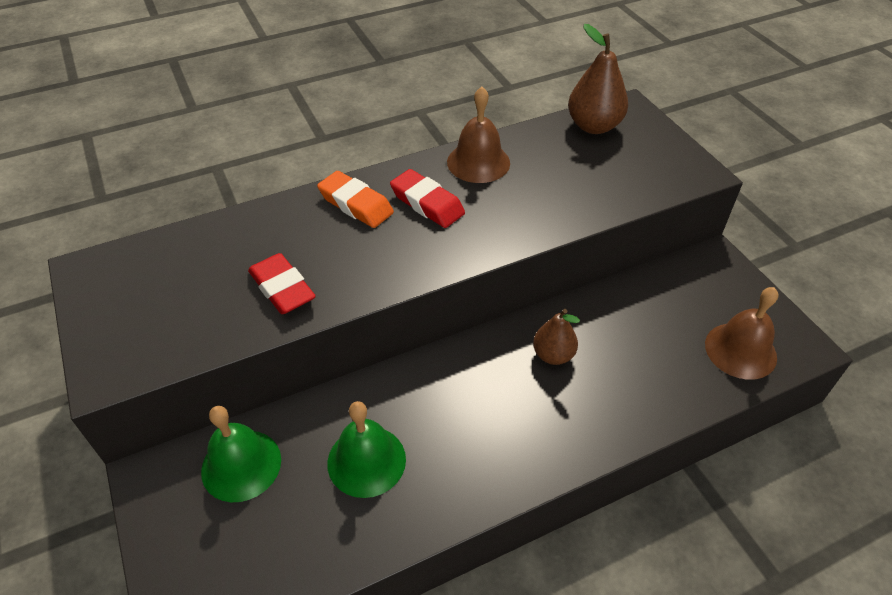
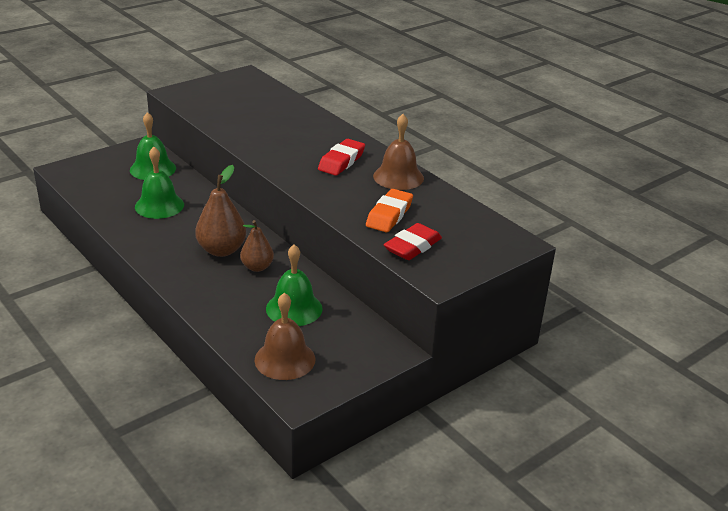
camera: 75 degrees right, 15 degrees down
(282, 288) = (245, 125): red eraser -> red eraser (412, 246)
(356, 204) = (330, 138): orange eraser -> orange eraser (389, 215)
(593, 126) = (477, 225): brown pear -> brown pear (221, 250)
(643, 329) = (294, 308): none -> green bell

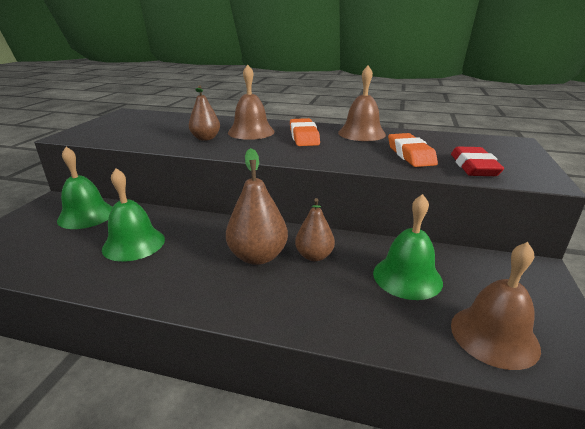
camera: 35 degrees left, 5 degrees down
(263, 133) = (206, 138): none -> brown pear
(309, 139) = (251, 132): none -> brown bell
(341, 161) = (304, 137): red eraser -> orange eraser

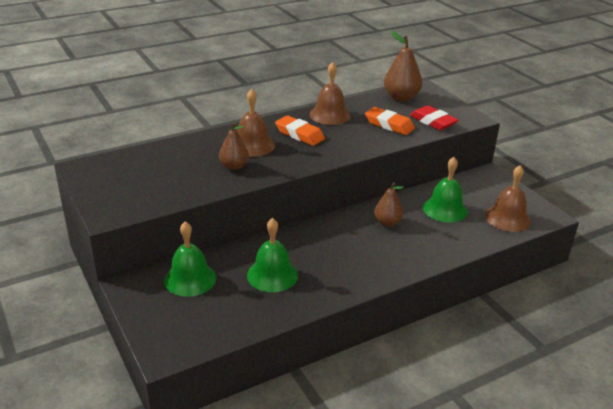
camera: 45 degrees left, 5 degrees up
(258, 256) = (359, 239): brown pear -> brown pear (401, 97)

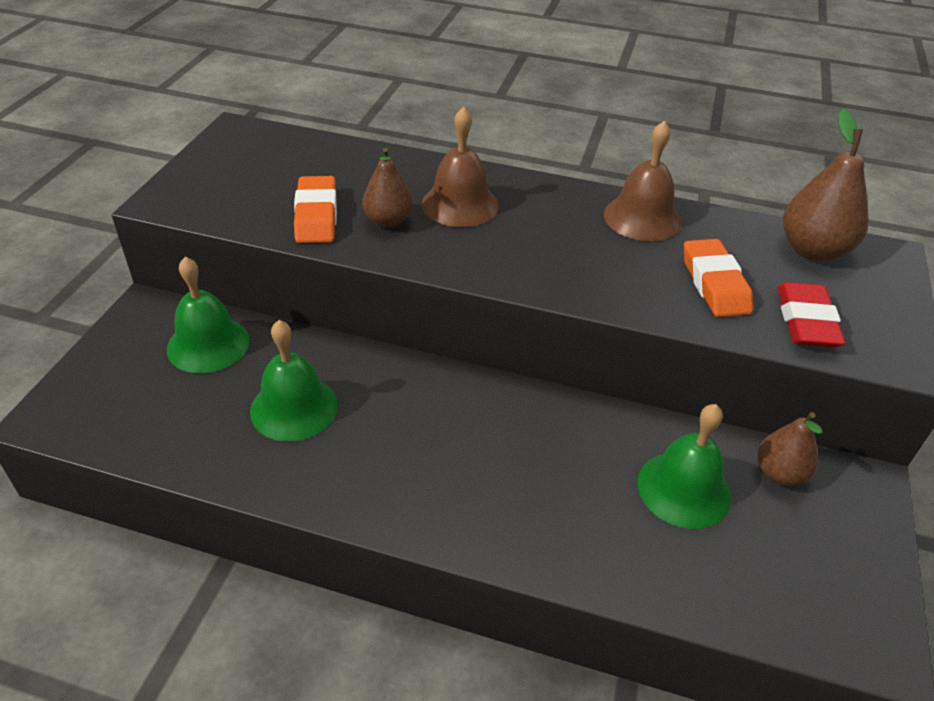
camera: 45 degrees right, 10 degrees up
(299, 134) = (547, 224): orange eraser -> orange eraser (316, 216)
(387, 222) = (556, 444): brown pear -> brown pear (779, 473)
(507, 218) = (781, 589): brown bell -> none

